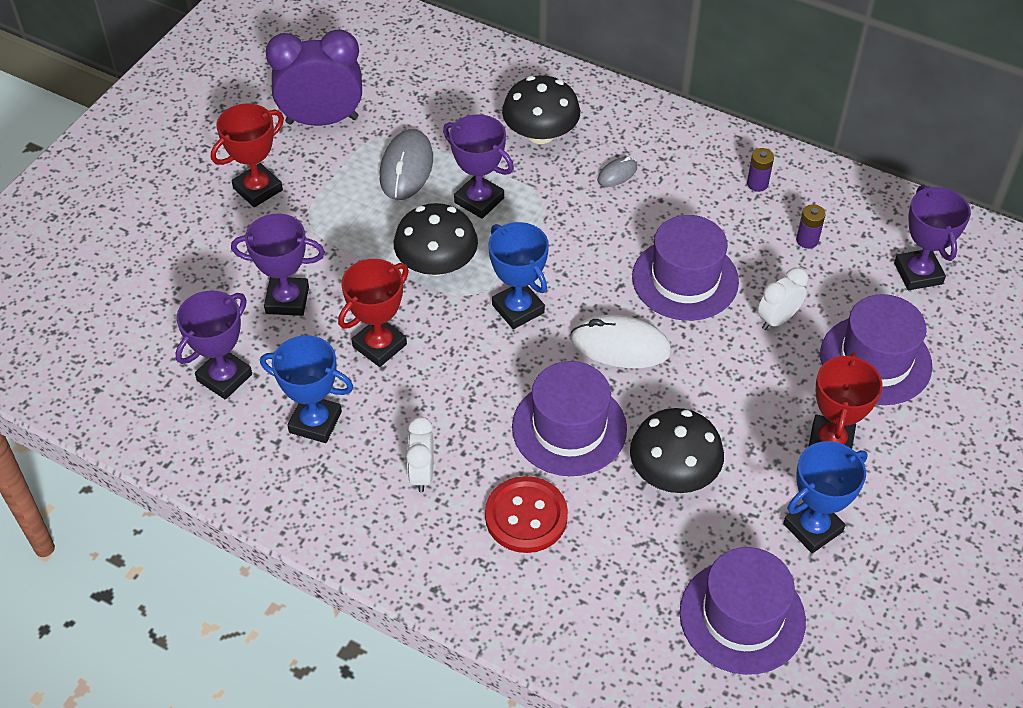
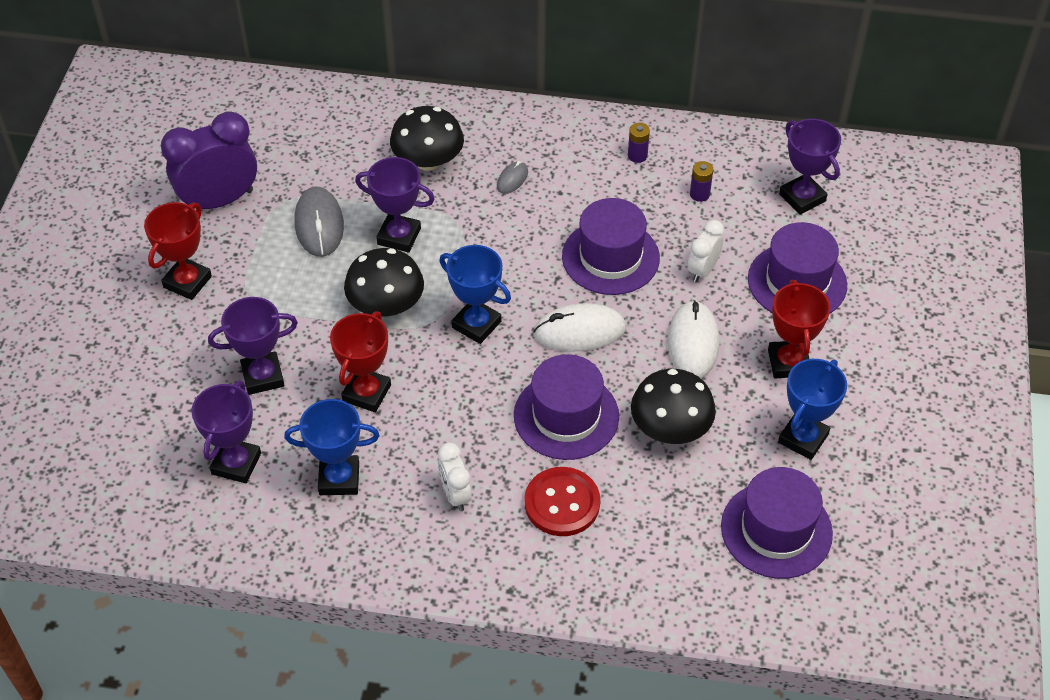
camera: 20 degrees left, 0 degrees up
(735, 391) = (693, 343): none -> white mouse

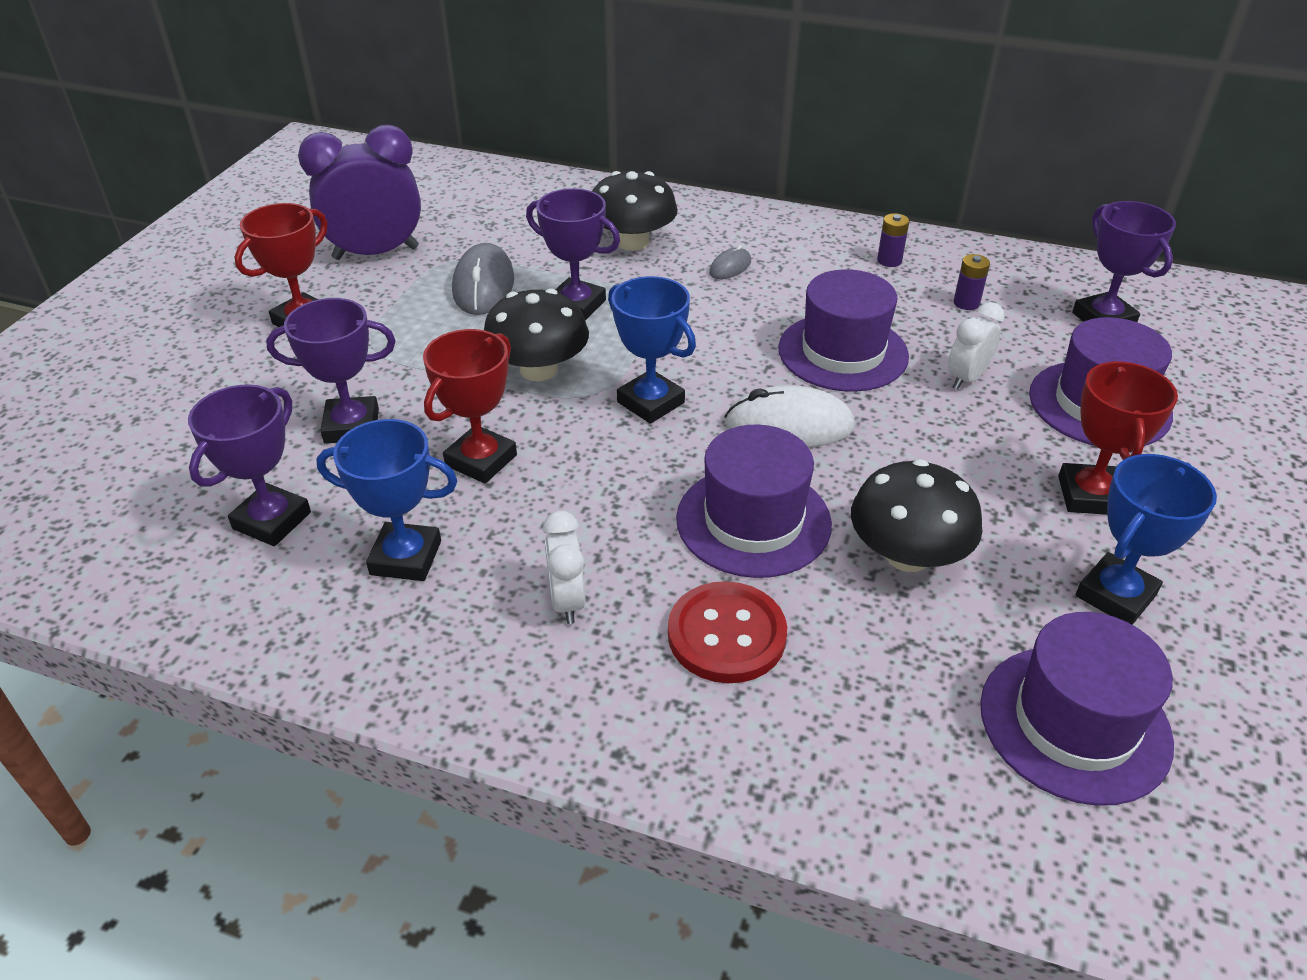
camera: 10 degrees right, 10 degrees down
(693, 343) = (948, 456): white mouse -> none

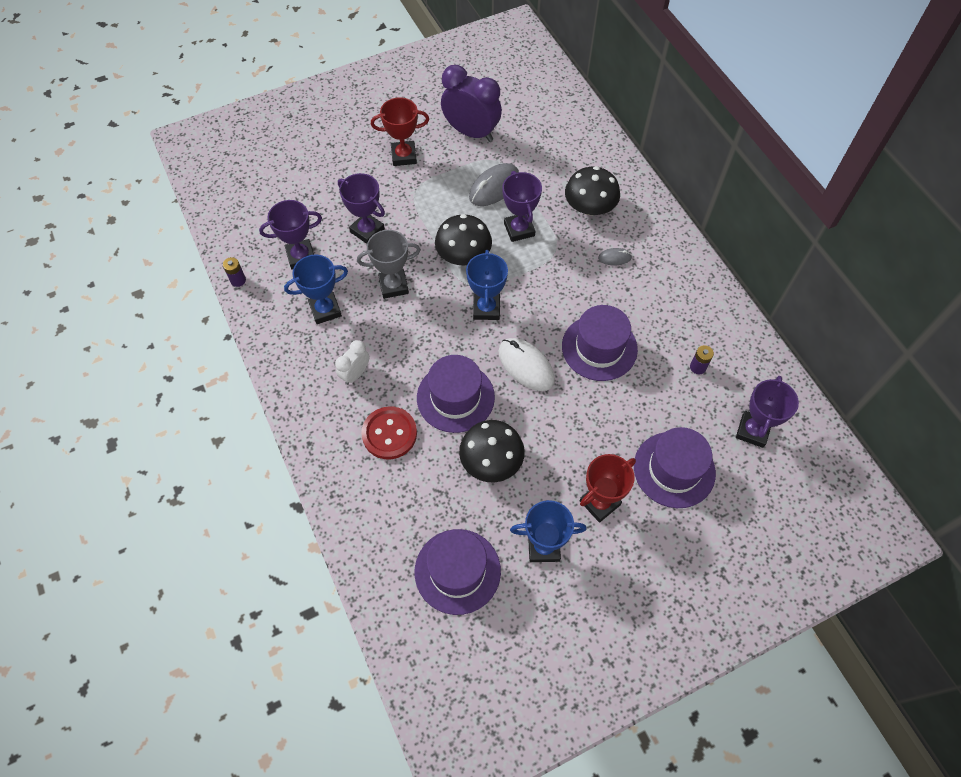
camera: 45 degrees right, 20 degrees up
(406, 558) = (325, 310): blue trophy -> blue trophy turned 75 degrees counterclockwise
(481, 460) = (393, 286): red trophy -> grey trophy
(889, 260) = (697, 312): purple battery -> purple battery (238, 280)
(967, 378) = (634, 406): white clock -> none

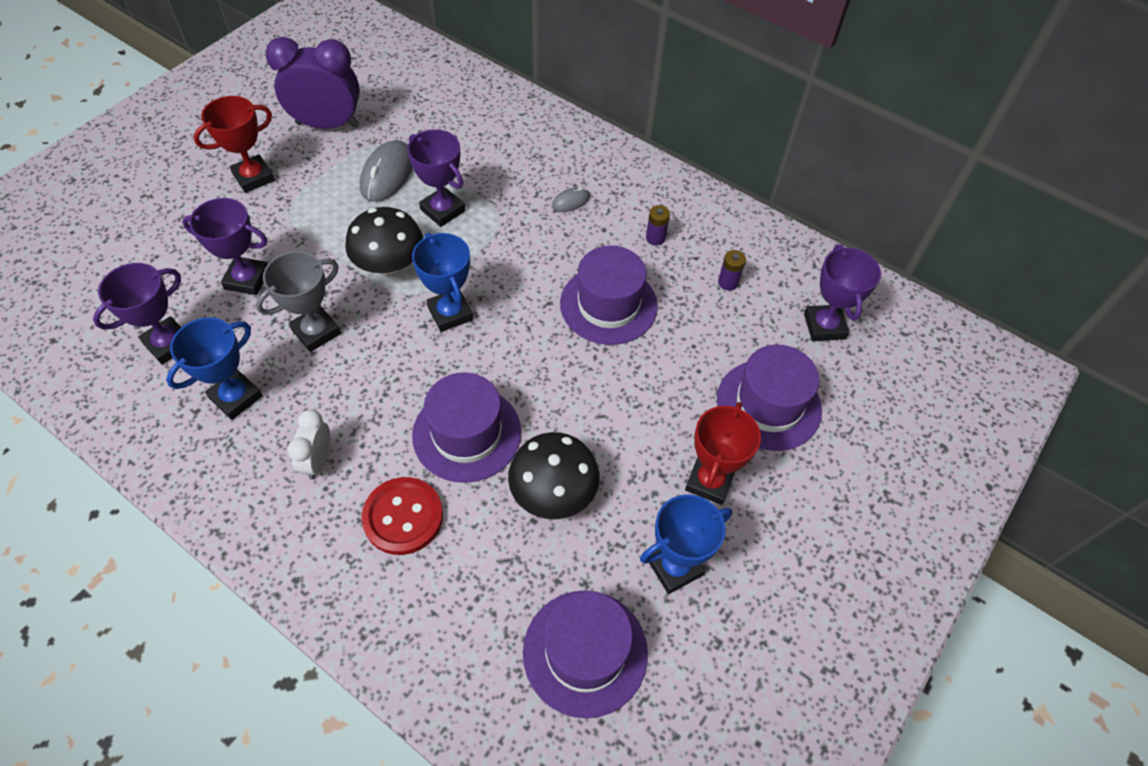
camera: 30 degrees left, 5 degrees down
(238, 280) = (87, 408): purple battery -> purple battery (655, 238)
(526, 366) = (534, 360): white mouse -> none
(589, 207) = (512, 158): black mushroom -> none

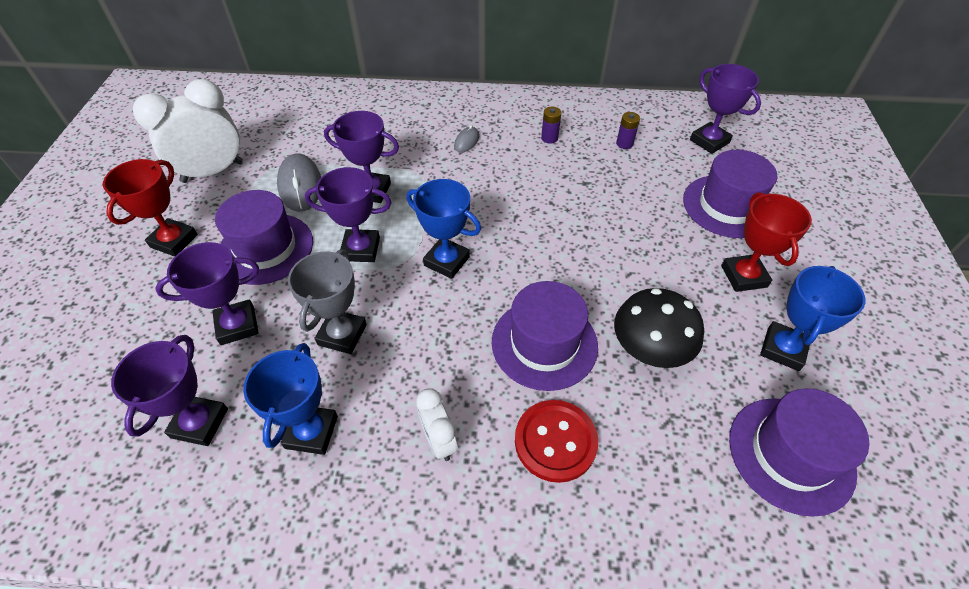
camera: 30 degrees left, 5 degrees down
(327, 125) = (213, 172): purple clock -> white clock
(389, 263) = (361, 249): black mushroom -> purple trophy
(608, 305) = (560, 196): purple hat -> purple hat (266, 248)

